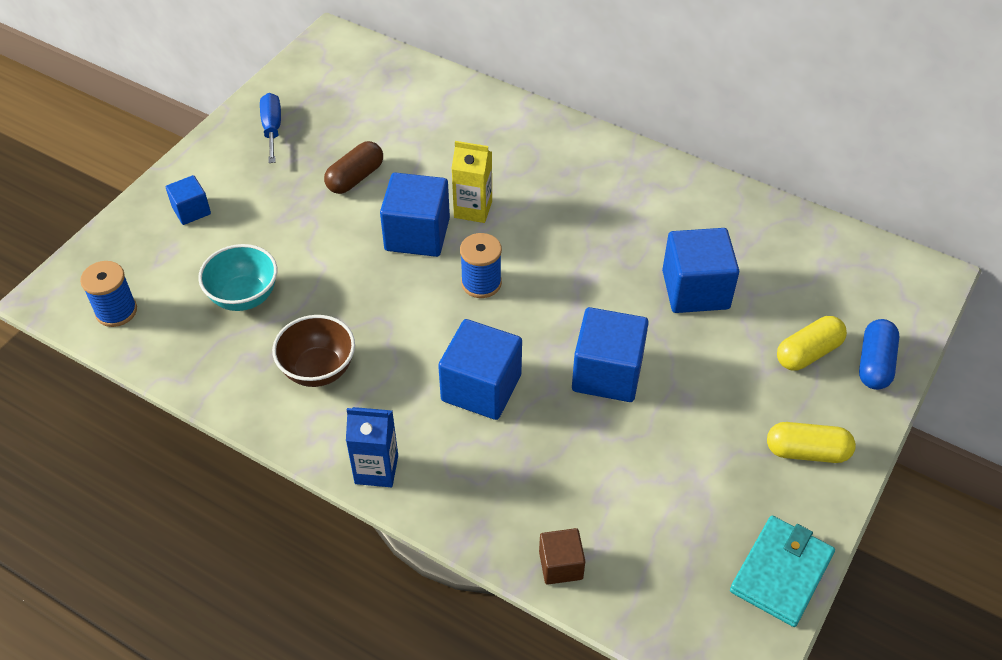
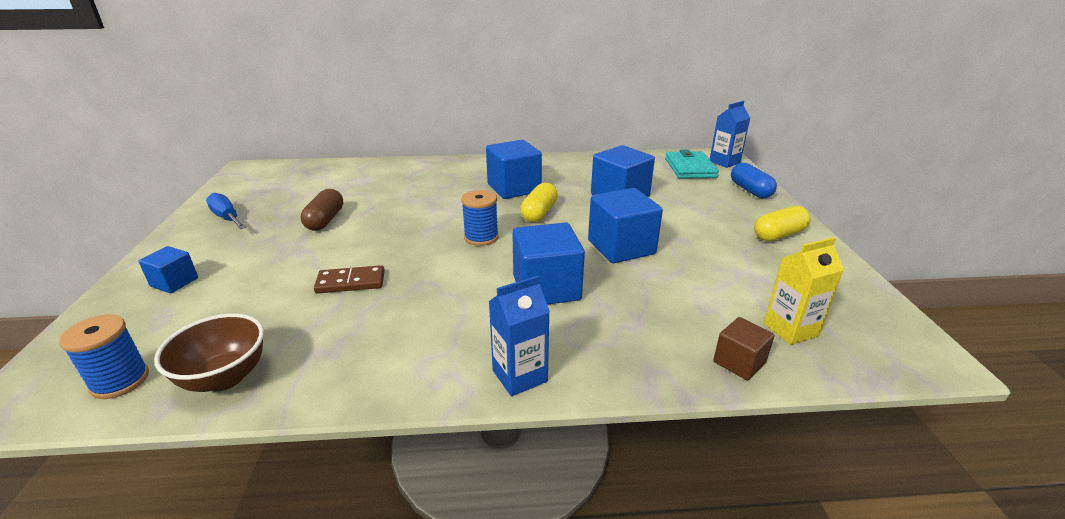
camera: 35 degrees left, 20 degrees down
(244, 297) = (275, 315): turquoise bowl -> none
(318, 370) = (395, 333): brown bowl -> brown bowl (225, 377)
(323, 286) = (350, 282): none -> brown domino
(417, 234) = (405, 231): blue cube -> blue cube (514, 188)
(473, 209) = (435, 208): yellow carton -> yellow carton (790, 329)
(781, 572) = (860, 294): turquoise wallet -> turquoise wallet (690, 168)
(808, 353) = (714, 198): yellow capsule -> yellow capsule (539, 213)
(915, 292) = (724, 162): none -> blue carton

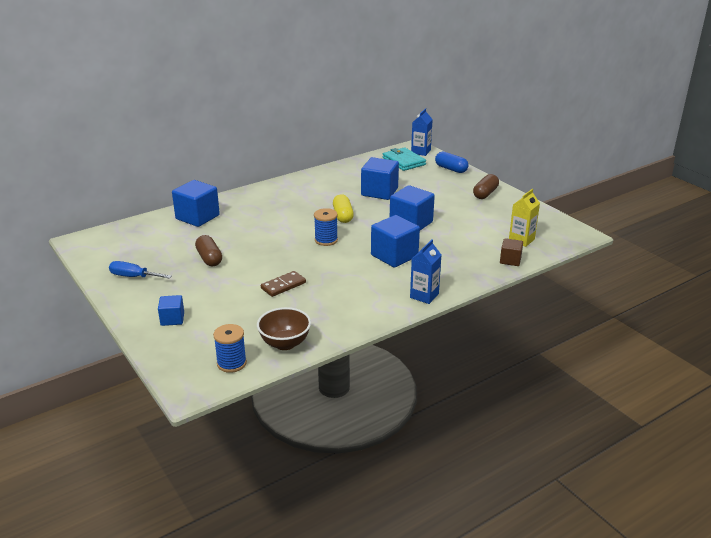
camera: 30 degrees left, 0 degrees up
(514, 188) = (307, 204): blue cube -> blue cube (197, 217)
(779, 235) = (485, 193): yellow capsule -> brown capsule

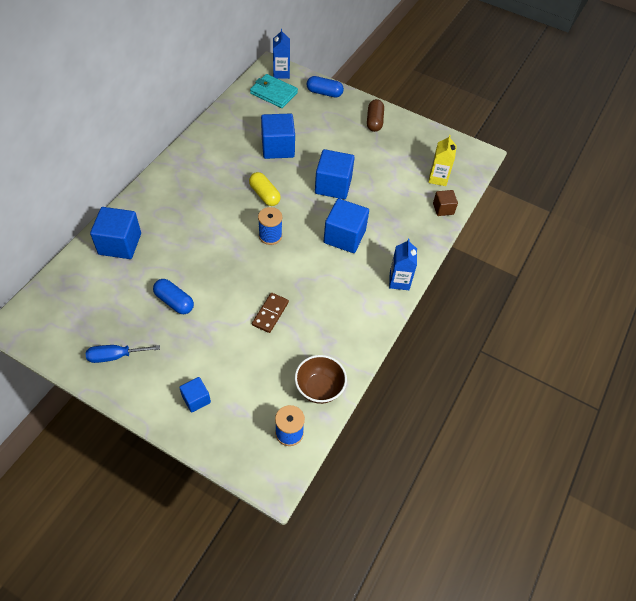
camera: 30 degrees left, 25 degrees up
(209, 258) = (174, 301): brown capsule -> blue capsule

